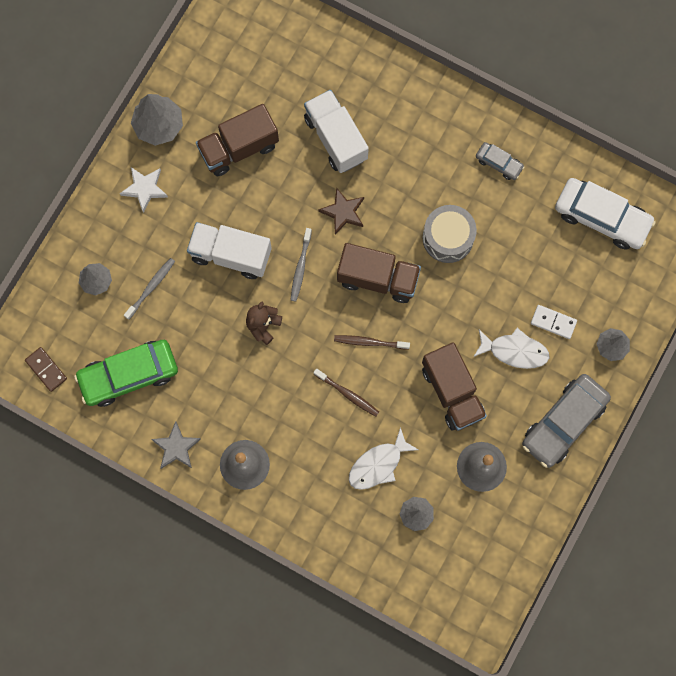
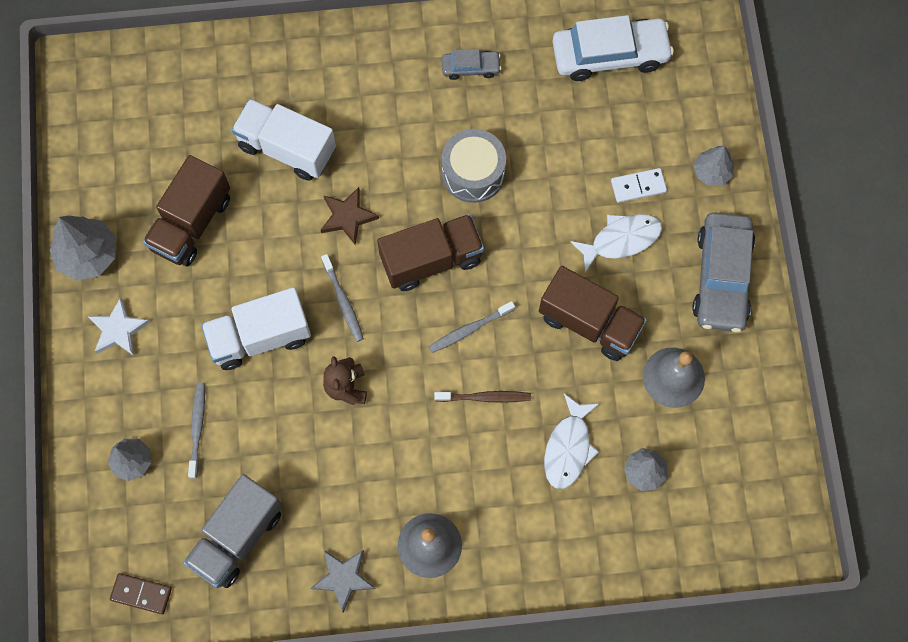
camera: 35 degrees left, 5 degrees down
(128, 375) = (237, 537): green car -> grey truck
(370, 342) = (470, 329): brown toothbrush -> grey toothbrush

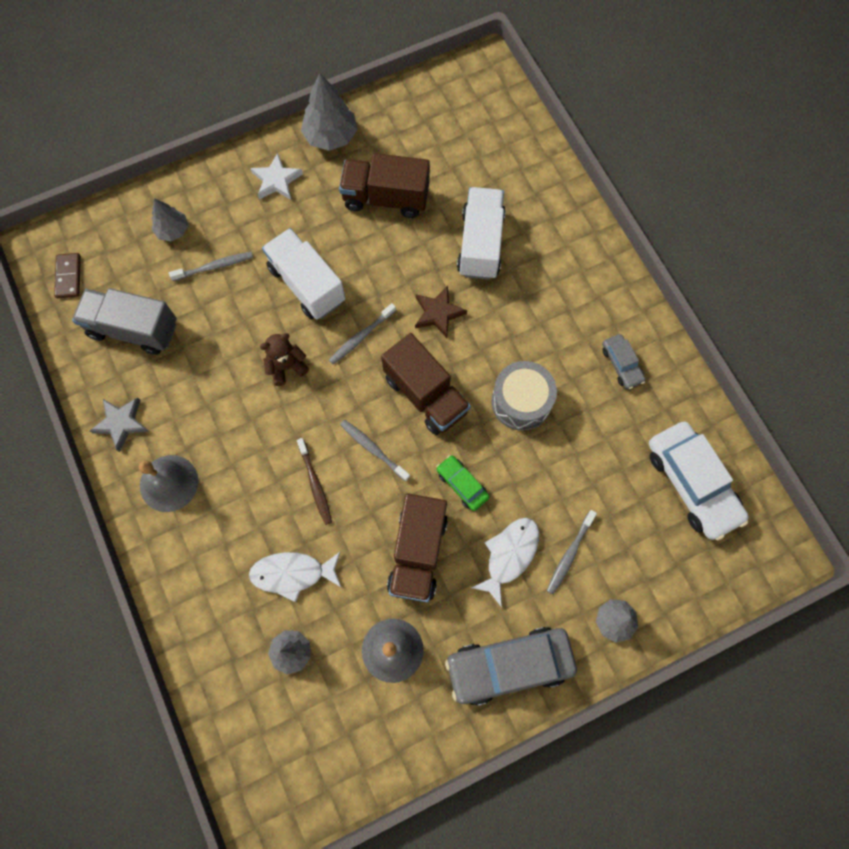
camera: 70 degrees right, 0 degrees up
(536, 258) = (462, 484): none -> green car
(621, 240) = (509, 555): white fish -> white fish turned 105 degrees counterclockwise
(638, 186) = (570, 554): white domino -> grey toothbrush

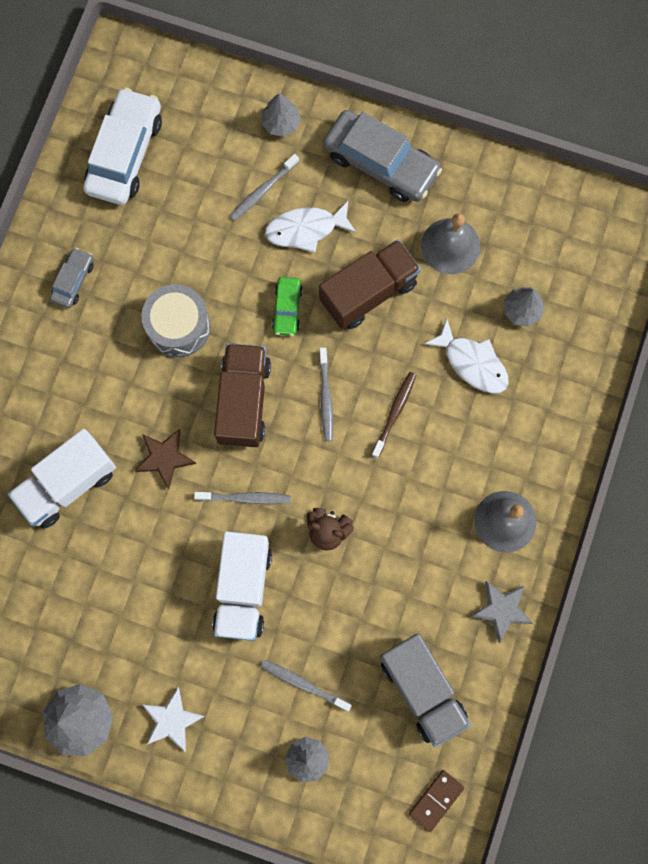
camera: 135 degrees left, 5 degrees up
(386, 198) = (98, 606): brown truck -> none
(570, 554) = (263, 190): grey toothbrush -> grey toothbrush turned 150 degrees clockwise

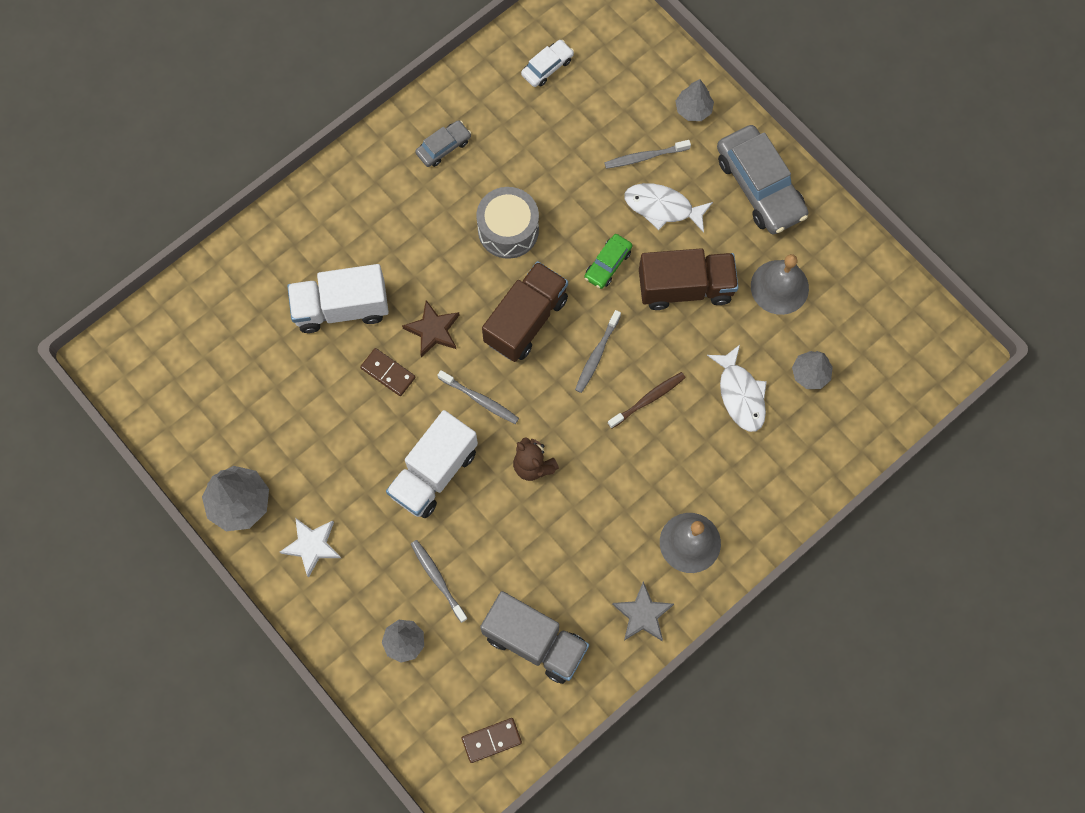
camera: 30 degrees right, 5 degrees down
(125, 154) = (547, 67): white car -> white car, size x0.50
(146, 520) = (388, 373): none -> brown domino
(422, 689) = (535, 642): grey truck -> grey truck turned 60 degrees counterclockwise

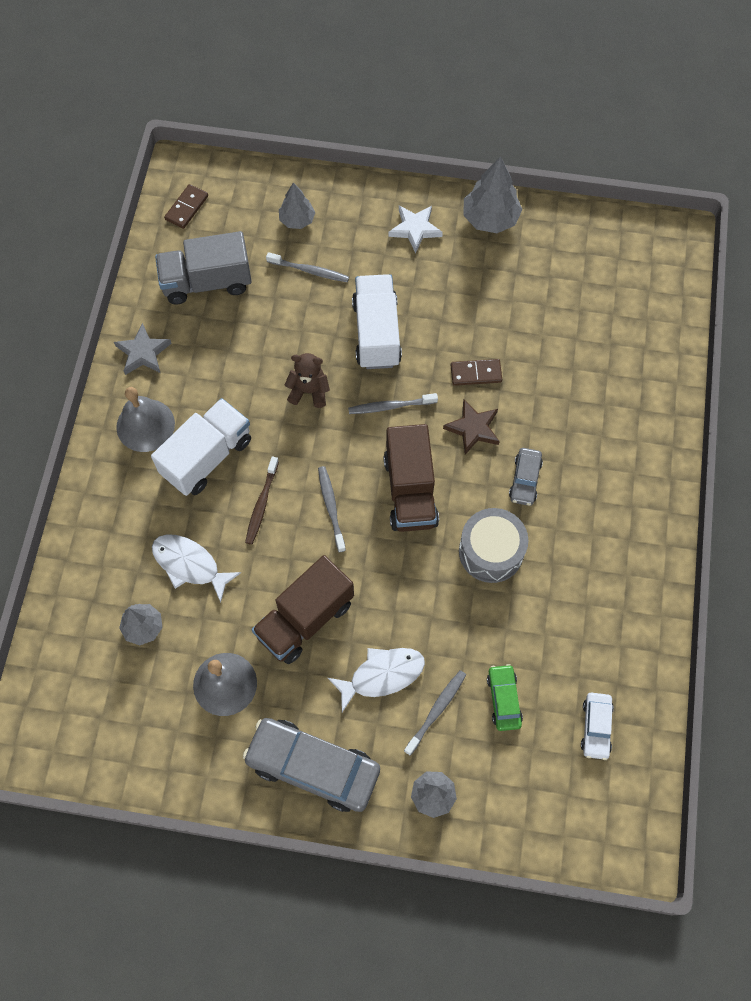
camera: 140 degrees right, 5 degrees down
(341, 308) = (556, 392): white truck -> white truck (207, 457)
(443, 147) = (609, 579): grey car -> grey car (525, 480)
(607, 264) = (385, 587): green car -> green car (504, 699)

